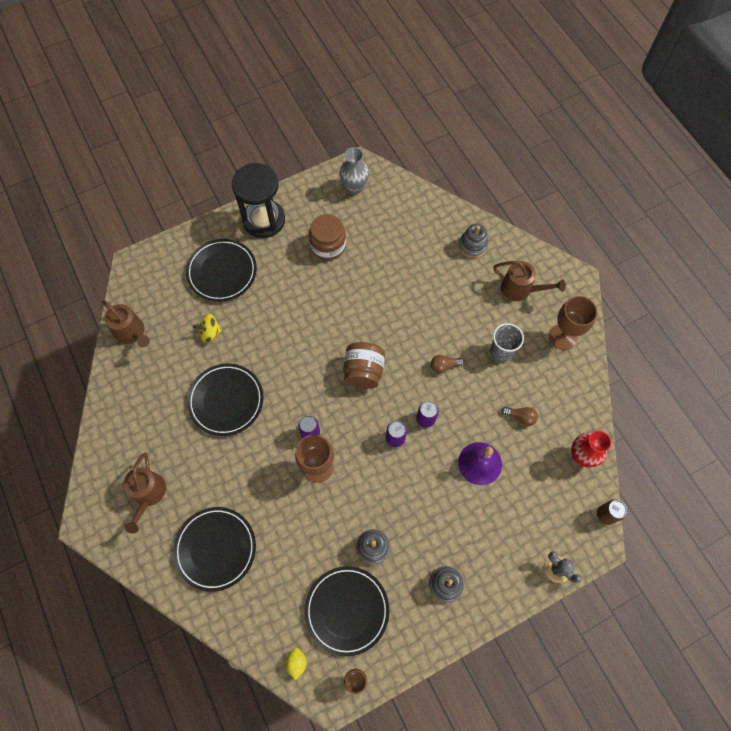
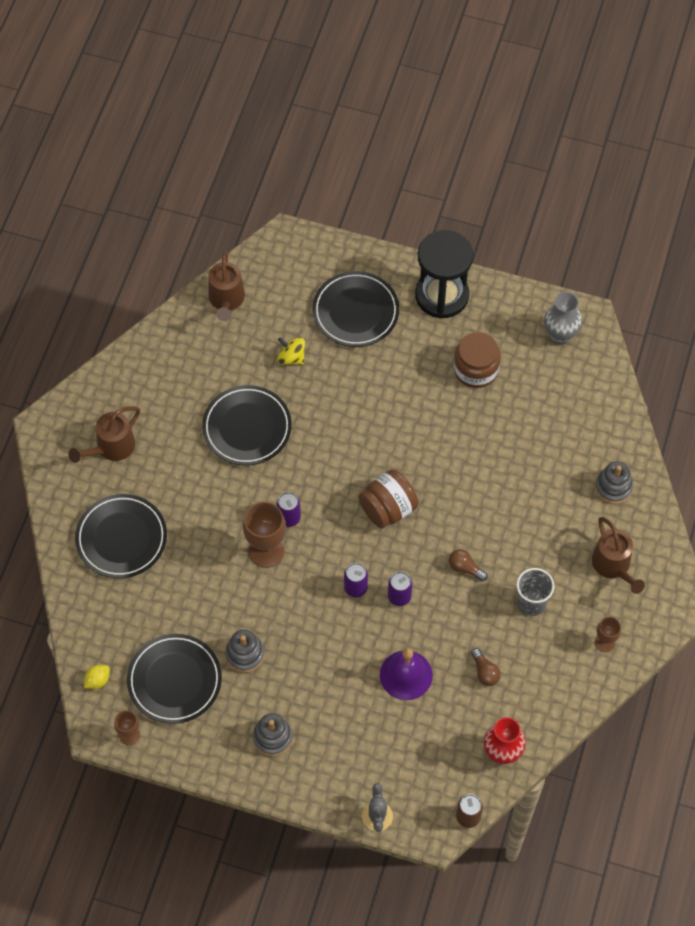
camera: 45 degrees right, 5 degrees down
(563, 337) = (604, 642): brown goblet -> brown goblet, size x0.56

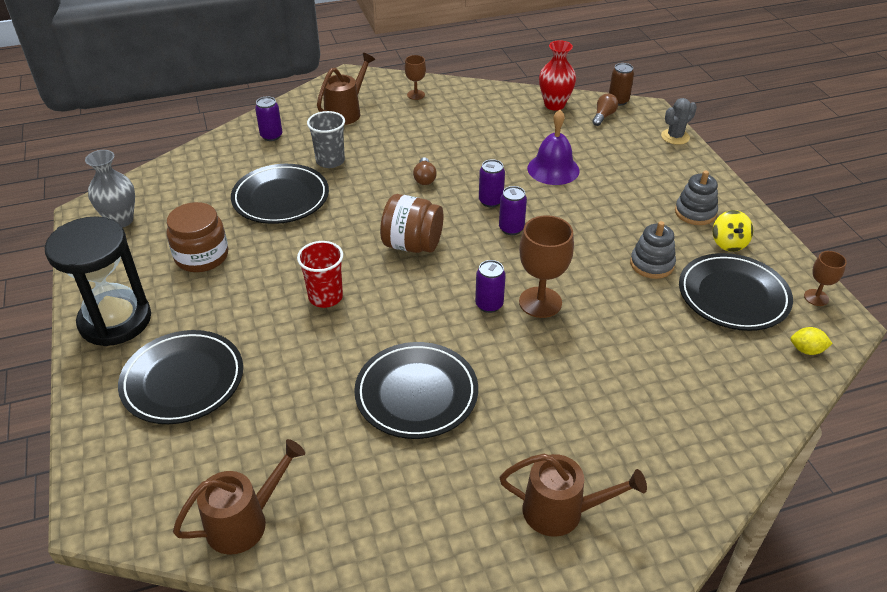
camera: 125 degrees left, 20 degrees down
(121, 538) = (654, 425): black plate -> black plate (281, 198)
(291, 357) = (289, 405): yellow spinning top -> yellow spinning top (728, 243)
(373, 424) = (325, 297): none -> red cup
(485, 672) = (503, 135): brown light bulb -> brown light bulb (603, 116)
(531, 603) = (419, 136): grey cup -> grey cup (330, 161)
(613, 487) = (271, 136): grey stacking toy -> purple can

